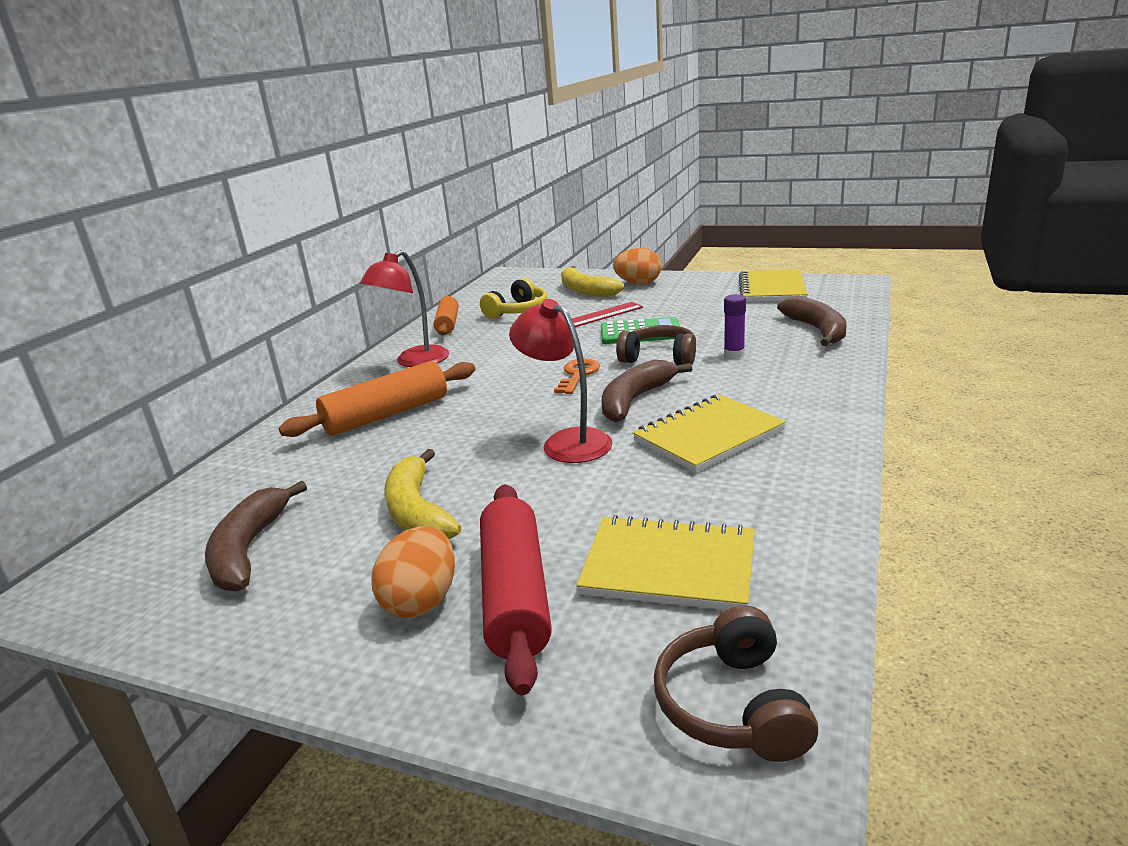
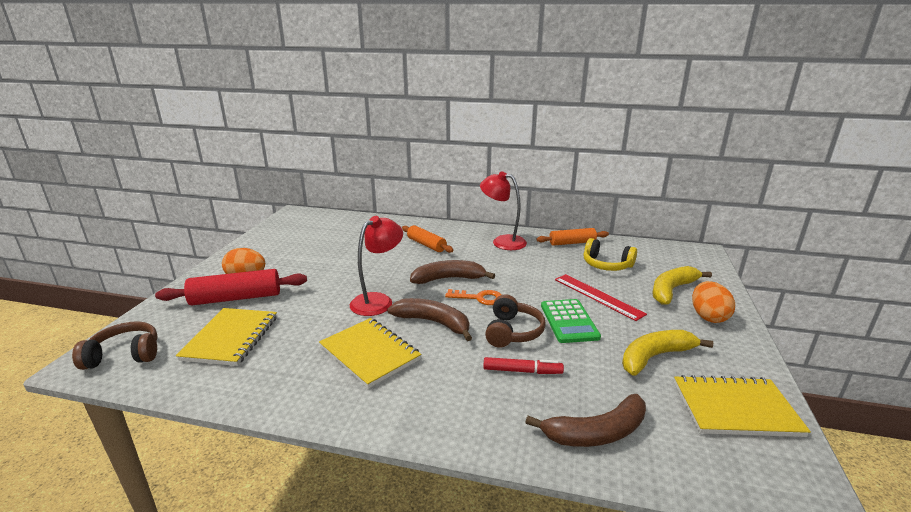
camera: 80 degrees right, 0 degrees up
(249, 549) = (306, 238): brown banana -> brown banana (448, 279)
(386, 415) = (426, 245): orange rolling pin -> orange rolling pin, size x0.66
(418, 512) = (318, 267): yellow banana -> yellow banana (655, 357)
(734, 354) = (522, 371): purple glue stick -> red marker

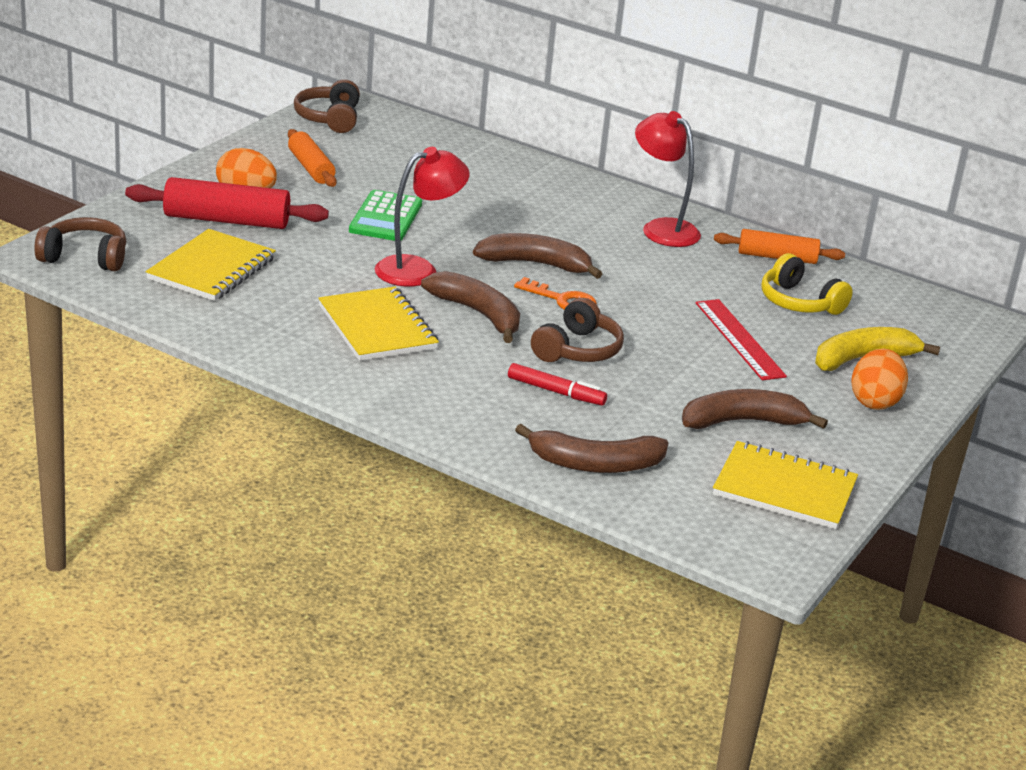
camera: 15 degrees right, 5 degrees up
(288, 223) = (330, 118): none -> brown headphones
(426, 245) = (534, 206): orange rolling pin -> orange rolling pin (311, 168)
(569, 321) = (666, 357): green calculator -> green calculator (385, 217)
(655, 357) = (742, 422): yellow banana -> brown banana

